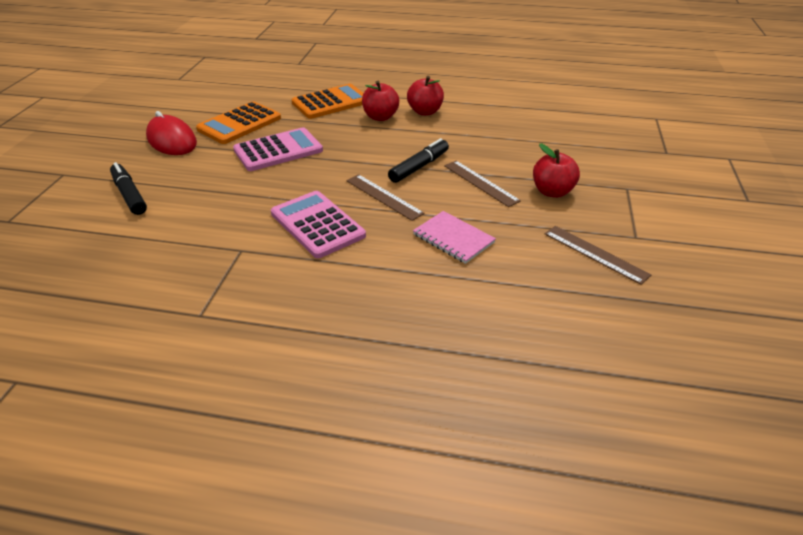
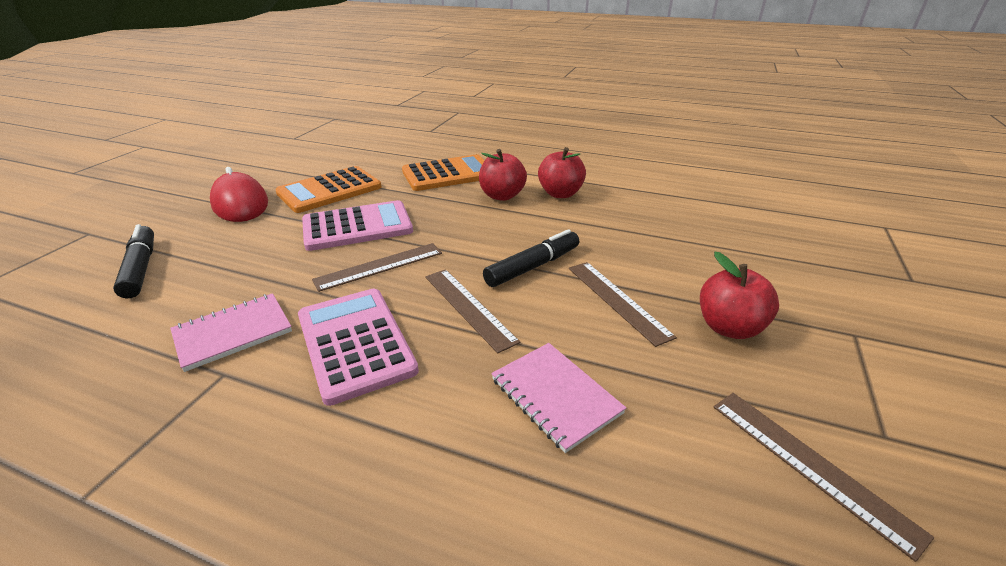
camera: 10 degrees right, 5 degrees down
(231, 227) = (233, 333): none -> pink notebook
(310, 177) = (379, 266): none -> brown ruler

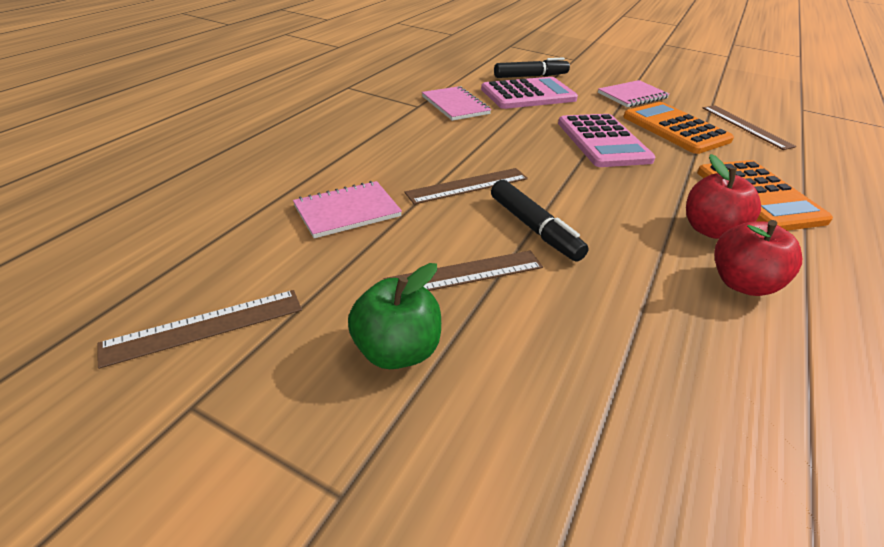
camera: 95 degrees right, 5 degrees up
(240, 204) = (632, 96): red mouse -> pink notebook
(355, 343) = (434, 140): pink calculator -> pink calculator (528, 94)
(379, 266) = (534, 150): brown ruler -> brown ruler (746, 126)
(729, 327) = (396, 350): red apple -> green apple

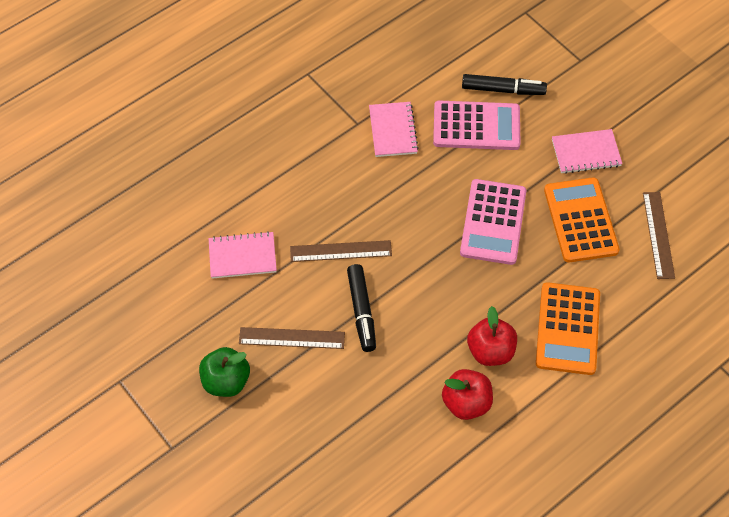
camera: 25 degrees right, 20 degrees up
(205, 326) = (134, 332): brown ruler -> none

